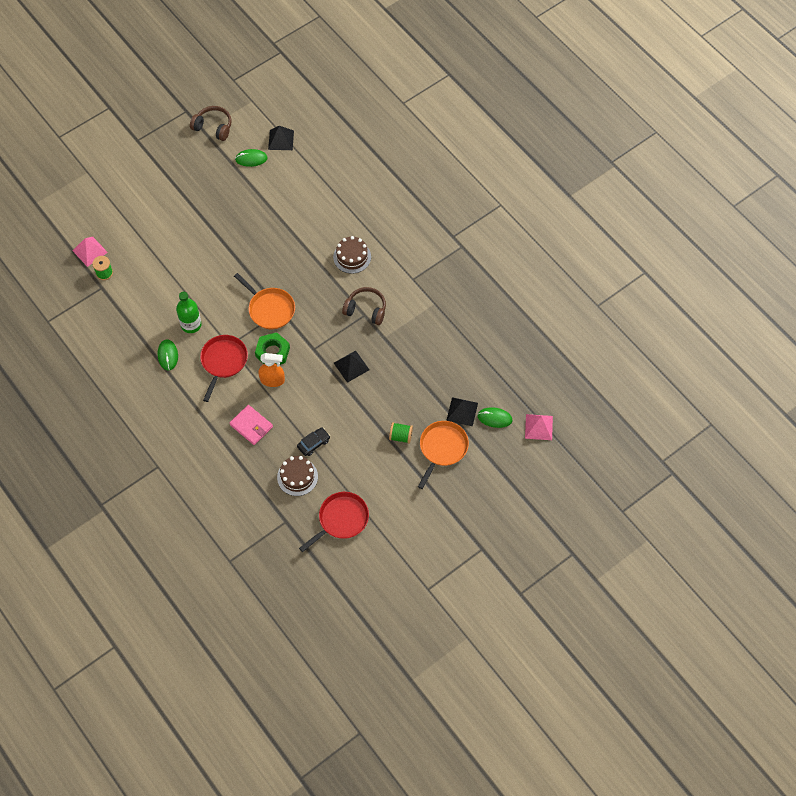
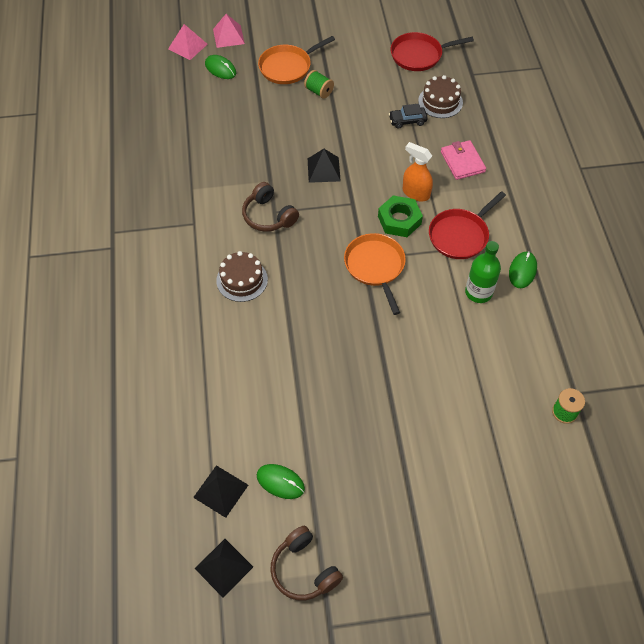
camera: 150 degrees left, 5 degrees down
(90, 251) = (574, 454): pink pyramid -> pink pyramid (228, 36)
(462, 411) = (245, 86): black pyramid -> black pyramid (223, 567)

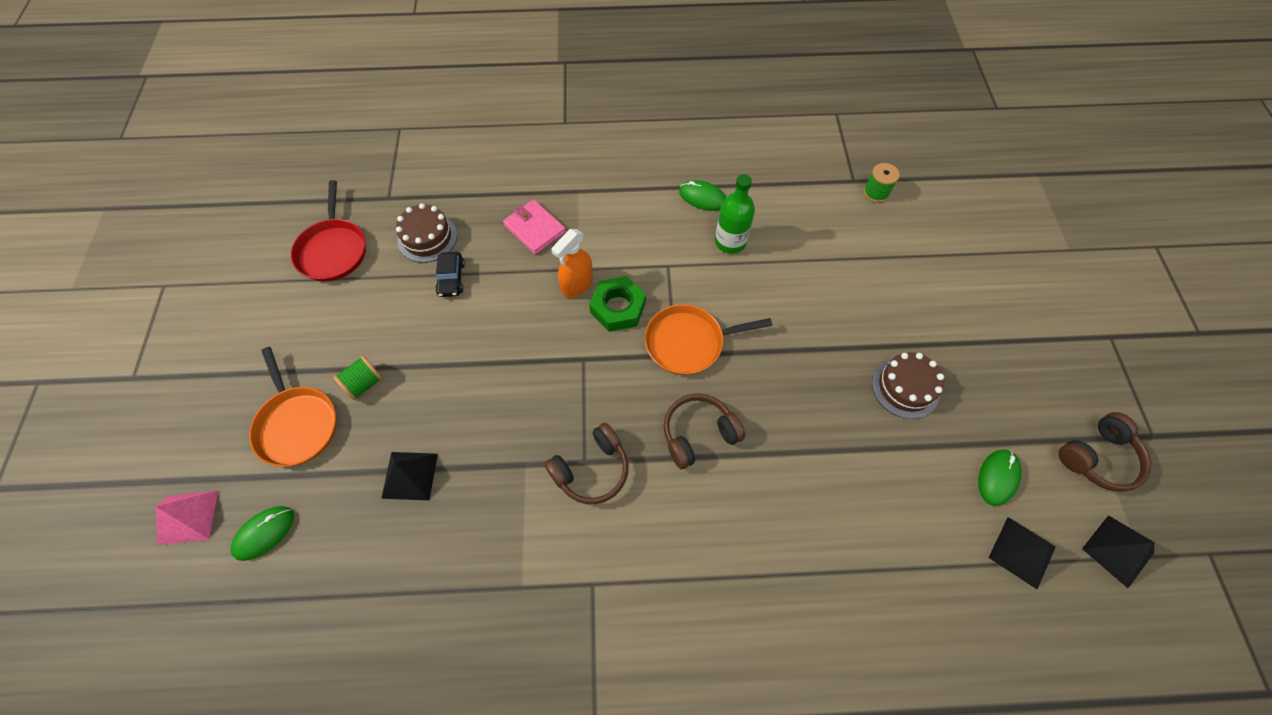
camera: 85 degrees left, 5 degrees up
(187, 46) = (186, 592): pink pyramid -> none
(242, 280) = (702, 513): brown cake -> brown cake (905, 387)
(300, 276) = (698, 434): none -> brown headphones
(323, 169) = (518, 389): black pyramid -> black pyramid (409, 475)
(460, 235) = (648, 247): red pan -> none
(462, 162) = (535, 229): pink wallet -> pink wallet turned 60 degrees clockwise

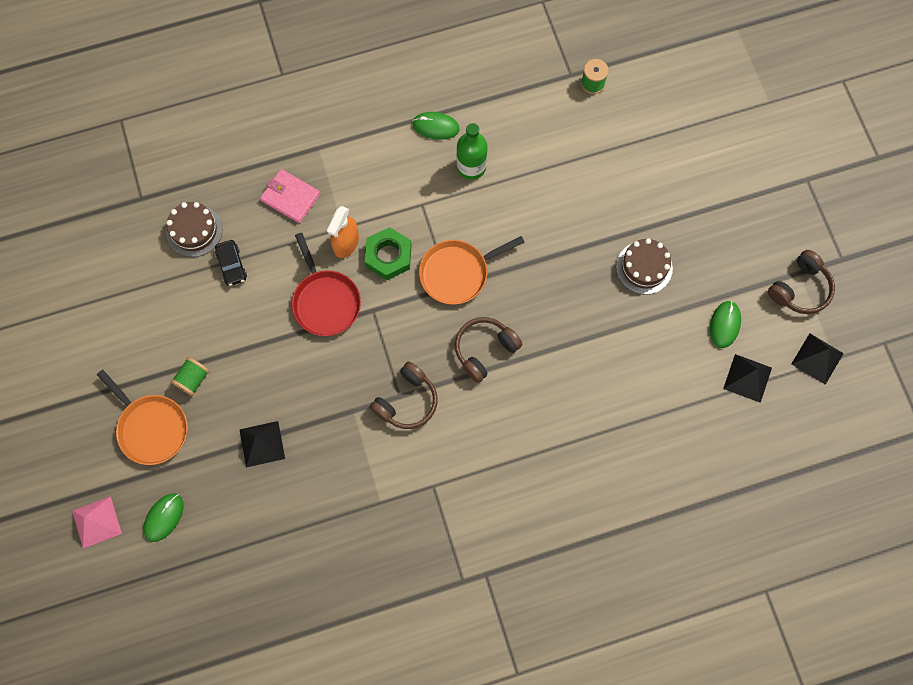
camera: 15 degrees left, 10 degrees up
(333, 250) = (112, 265): red pan -> red pan (325, 302)

